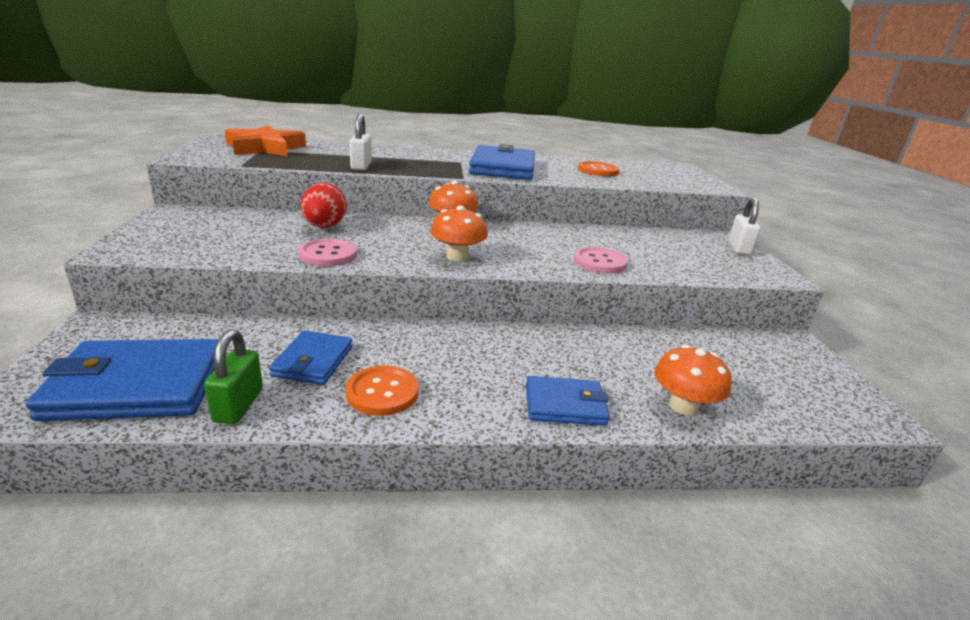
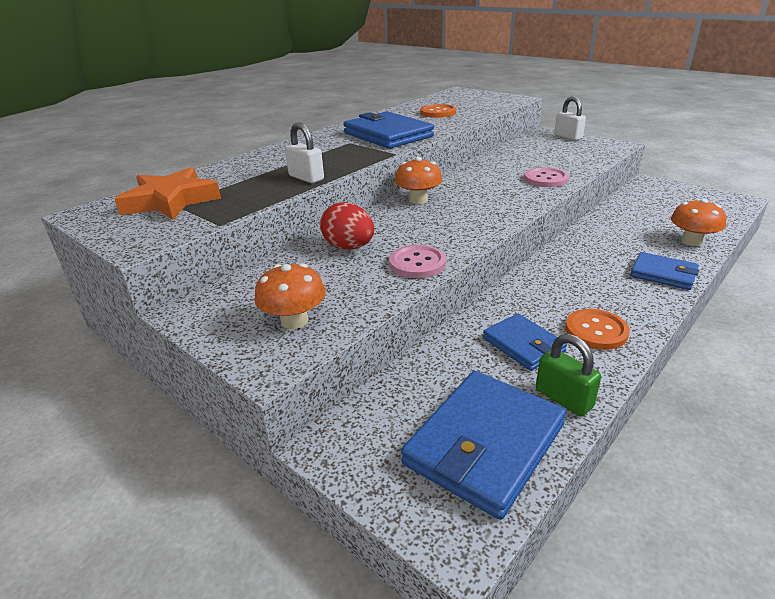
camera: 40 degrees left, 5 degrees up
(457, 257) = (483, 218): orange mushroom -> orange mushroom (294, 321)
(565, 405) = (663, 274): blue wallet -> blue wallet turned 75 degrees clockwise

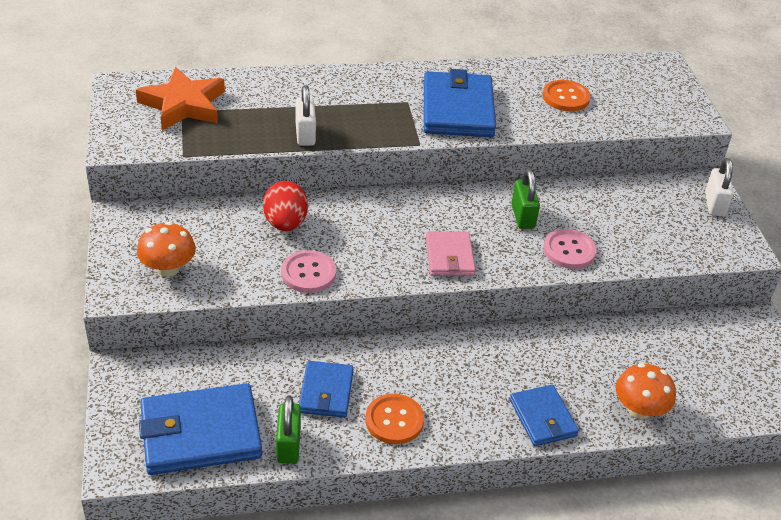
camera: 35 degrees right, 10 degrees up
(418, 200) = (413, 203): orange mushroom -> none
(490, 211) = (449, 257): none -> pink wallet
(492, 178) = (522, 216): none -> green padlock

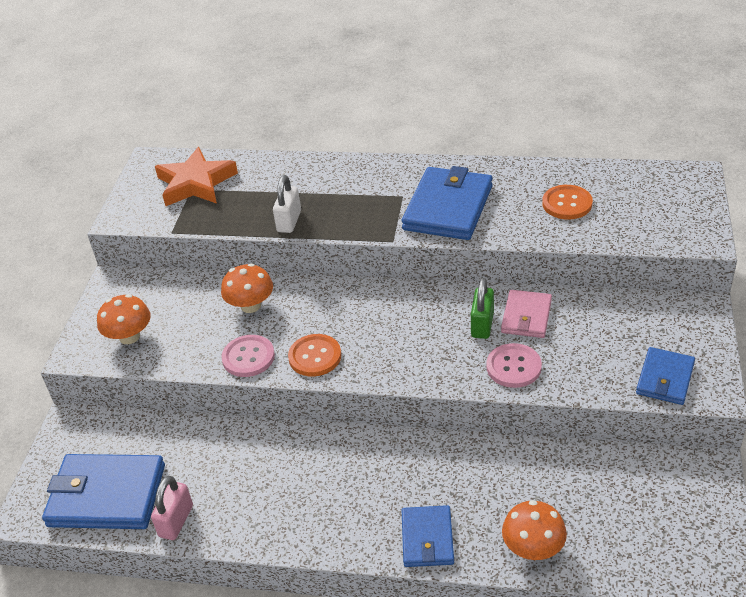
camera: 25 degrees right, 0 degrees up
(285, 223) = (250, 305): red egg -> orange mushroom
(288, 445) = (176, 521): green padlock -> pink padlock
(326, 392) = (232, 475): blue wallet -> blue wallet (665, 379)
(394, 420) = (282, 514): orange button -> orange button (315, 356)
(449, 257) = (388, 358): pink wallet -> pink wallet (526, 316)
(714, 204) = (700, 335): white padlock -> none

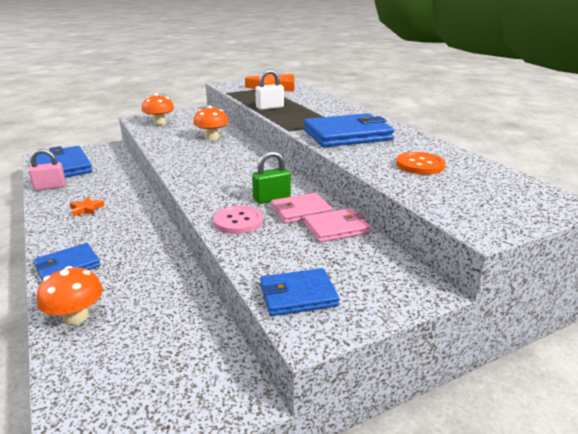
camera: 50 degrees right, 15 degrees down
(248, 357) = (168, 147): pink button -> none
(289, 495) = (86, 209): none -> orange star
(315, 356) = (184, 161): orange button -> none
(577, 309) = (336, 228): none -> pink wallet

